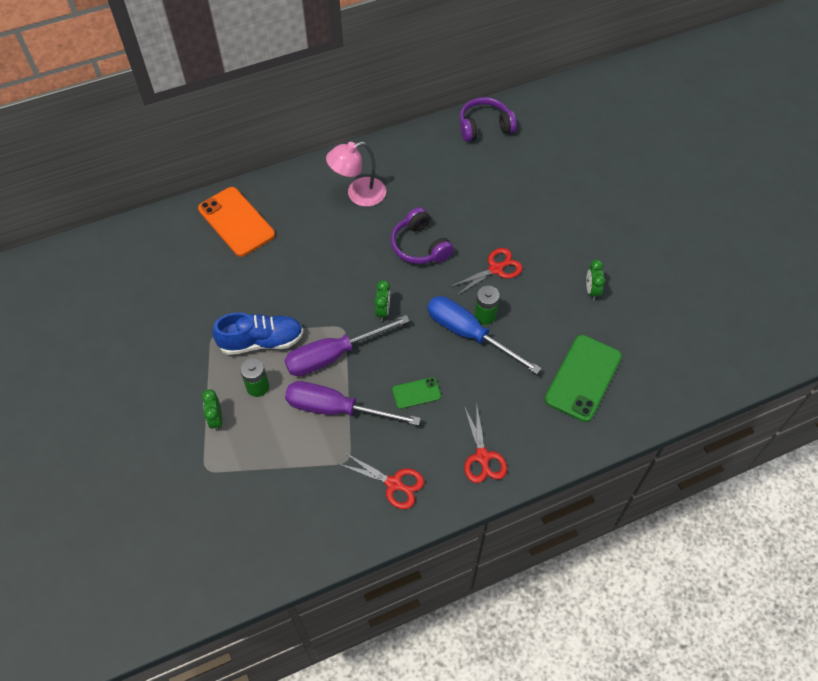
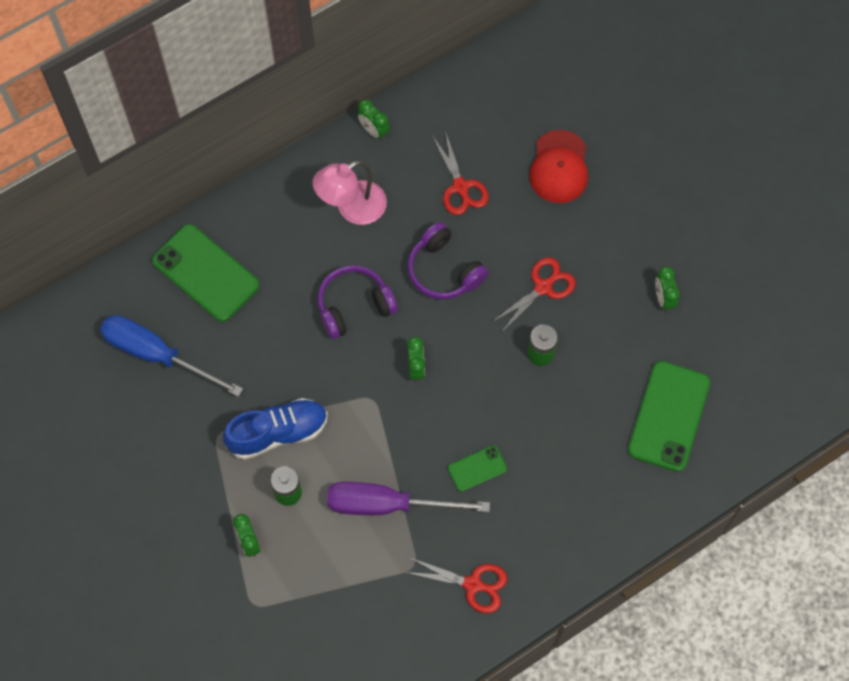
camera: 10 degrees left, 10 degrees up
(236, 222) = (205, 273): orange phone -> green phone
(333, 355) = (369, 436): purple screwdriver -> none
(387, 147) = (374, 131): none -> green clock
(469, 334) = (525, 381): blue screwdriver -> blue screwdriver (156, 355)
(482, 456) = (567, 534): red scissors -> red scissors (460, 187)
(484, 127) = (494, 80): purple headphones -> purple headphones (354, 306)
(523, 189) = (559, 167): none -> red cap

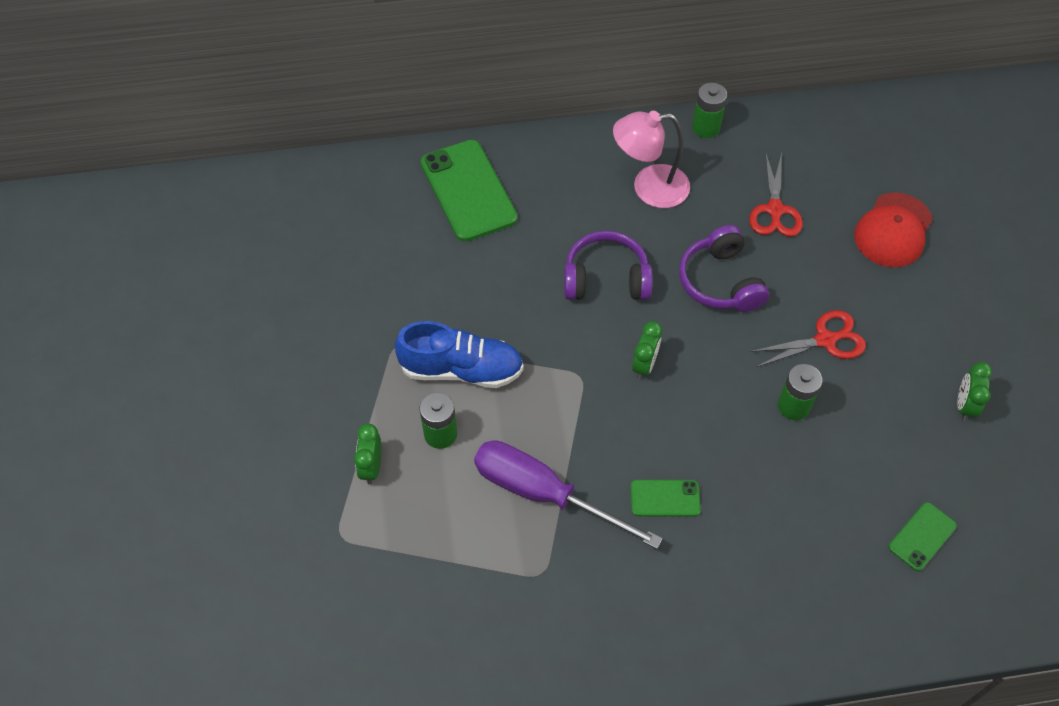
camera: 25 degrees right, 10 degrees down
(156, 355) = (378, 245): blue screwdriver -> none
(374, 131) = (706, 127): green clock -> green battery
(472, 584) = (600, 626): red scissors -> none
(669, 416) = (922, 536): green phone -> green phone, size x0.51

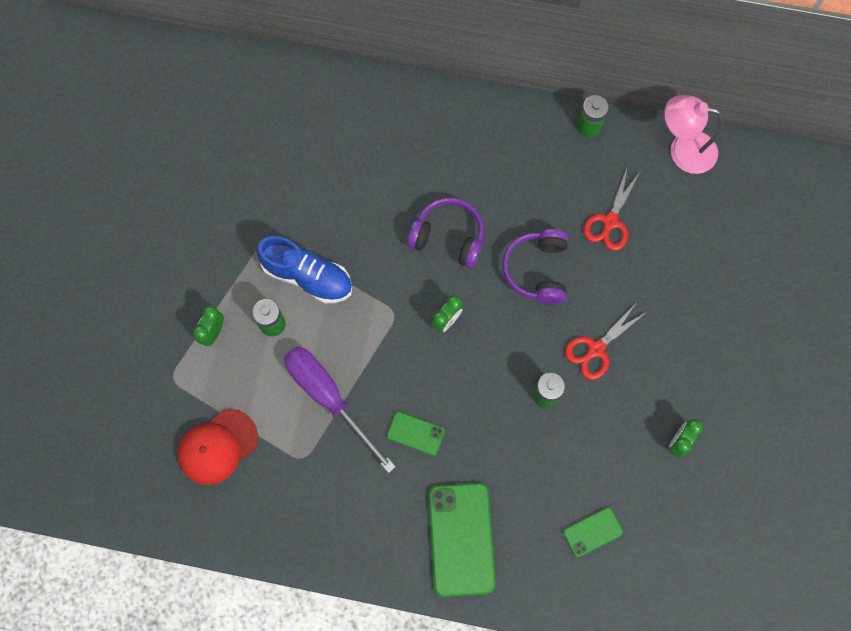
camera: 20 degrees right, 15 degrees up
(468, 191) = (372, 122): green phone -> green phone (461, 539)
(649, 188) = (517, 167): pink lamp -> pink lamp (683, 150)
(825, 340) = (596, 349): red scissors -> red scissors turned 135 degrees clockwise
(893, 230) = (698, 273): red cap -> red cap (217, 447)

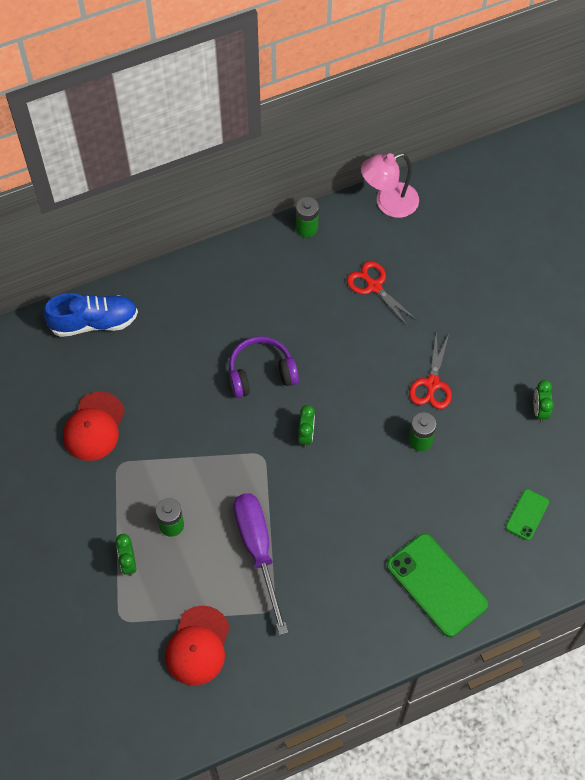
camera: 35 degrees left, 10 degrees down
(271, 191) = (94, 426): none -> red cap
(308, 276) = (173, 471): blue shoe -> blue shoe (94, 322)
(329, 397) = (258, 550): purple screwdriver -> purple screwdriver turned 60 degrees clockwise
(415, 433) = (345, 532): green phone -> none
(537, 270) = (346, 355): purple headphones -> none
(610, 221) = (374, 286): red scissors -> red scissors turned 150 degrees clockwise

